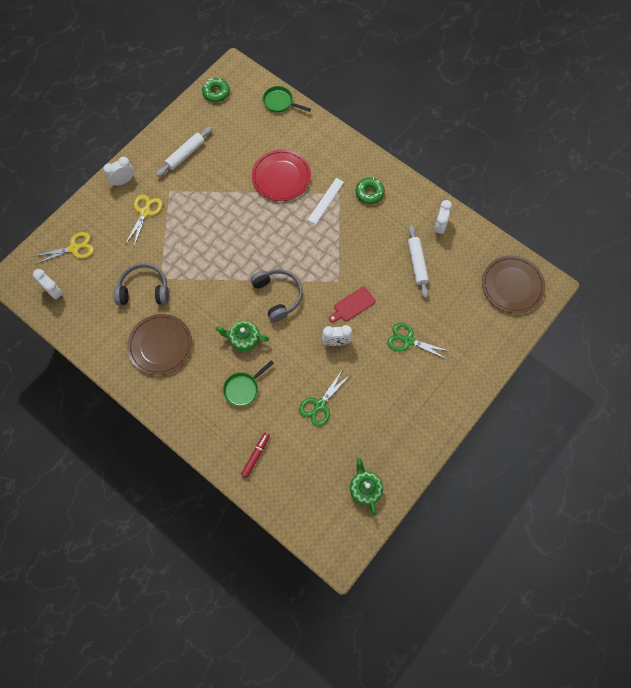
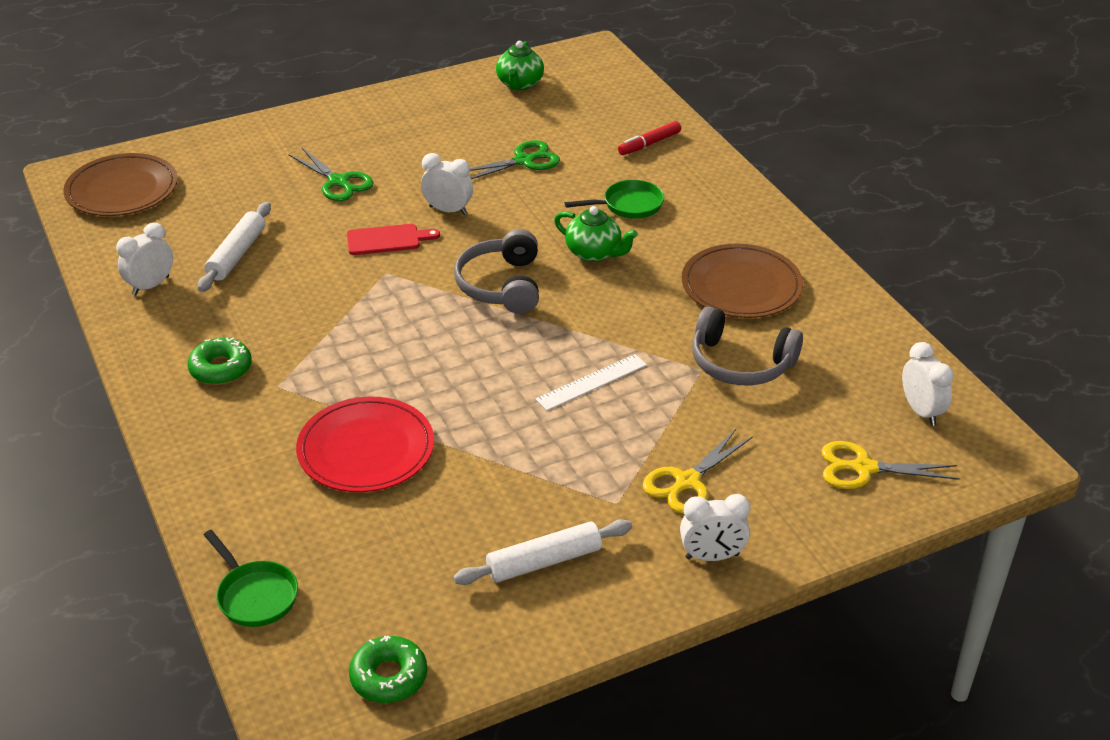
camera: 155 degrees left, 30 degrees down
(326, 200) = (312, 383): white ruler -> white ruler (591, 382)

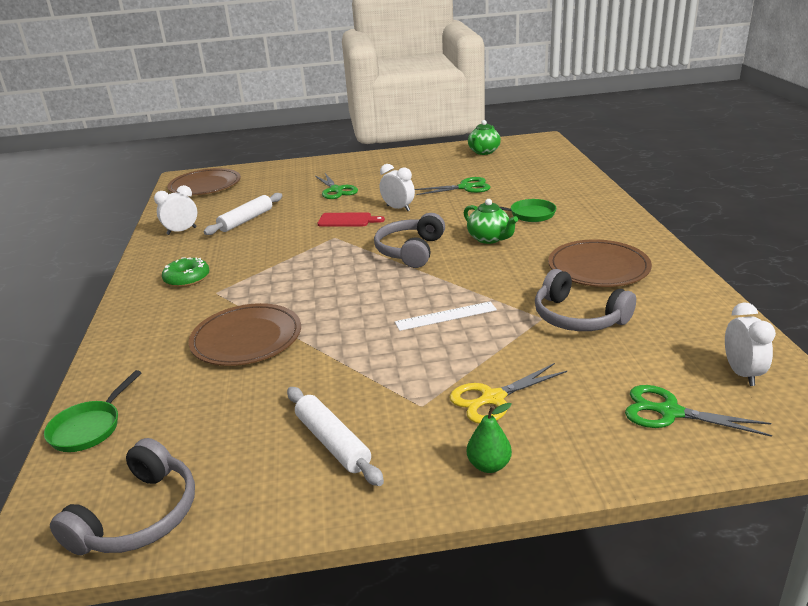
camera: 20 degrees right, 10 degrees down
(255, 595) = (89, 428): green pan -> green pan turned 45 degrees clockwise
(366, 449) = (246, 338): red plate -> brown plate
(389, 677) = (138, 516): green donut -> grey headphones
(544, 561) = (332, 442): white rolling pin -> white rolling pin turned 60 degrees clockwise
(649, 144) = (560, 184): red marker -> none
(712, 556) = (489, 465): white clock -> green pear
(863, 468) = (669, 412): yellow scissors -> green scissors

